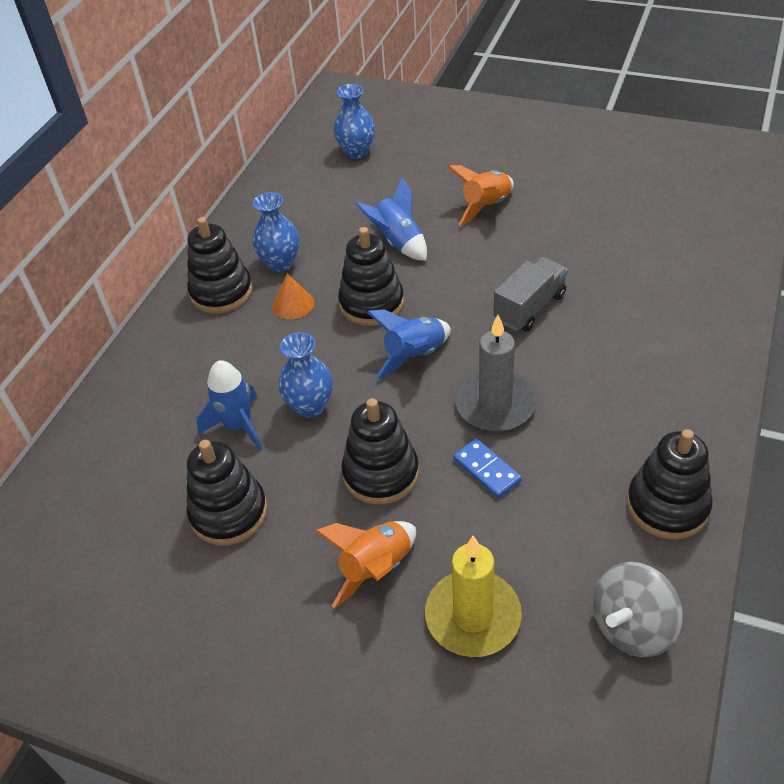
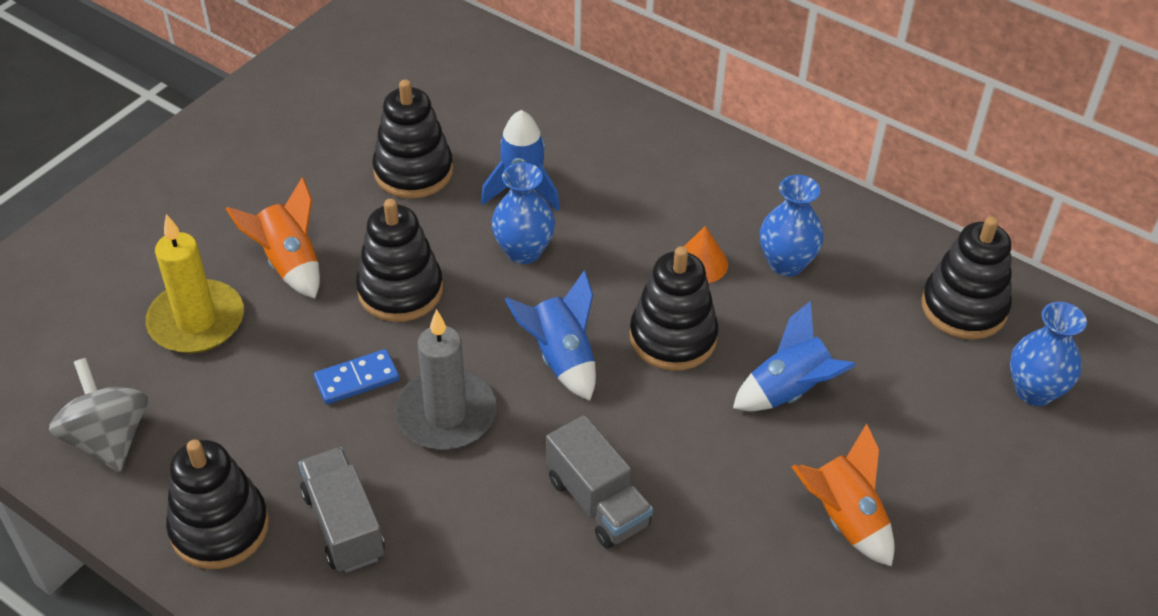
camera: 100 degrees right, 0 degrees up
(221, 292) = (749, 203): black stacking toy -> black stacking toy (964, 307)
(621, 431) = (344, 525): none -> grey truck

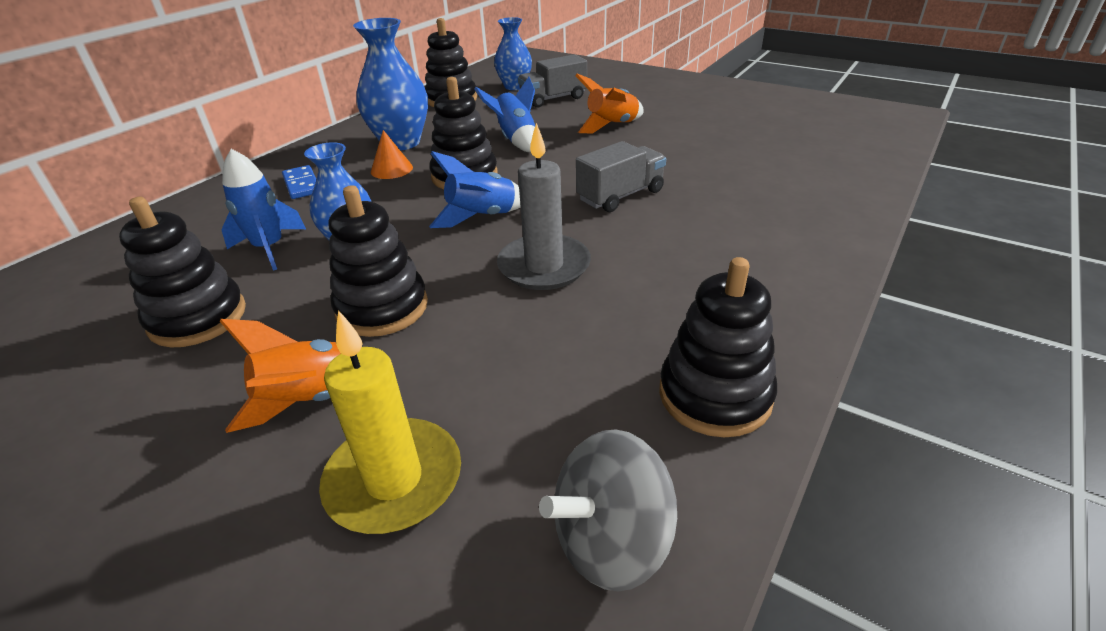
camera: 90 degrees left, 10 degrees down
(344, 525) = (680, 309): grey truck -> grey truck (553, 99)
(357, 379) = (502, 322): blue domino -> blue domino (302, 185)
(786, 263) = (401, 143): blue vase -> blue vase, size x1.51

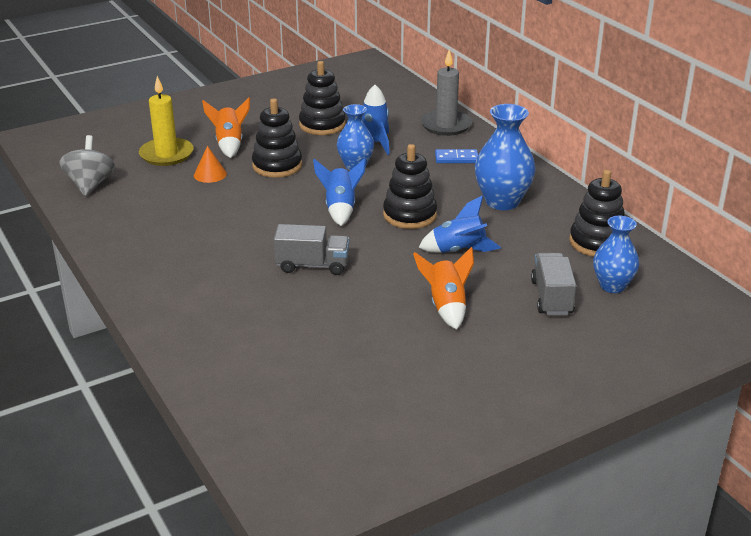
camera: 115 degrees right, 5 degrees down
(391, 169) = (451, 191): orange cone -> orange cone (210, 174)
(544, 266) = (261, 215): grey candle -> grey candle (446, 125)
(620, 196) = (312, 265): grey truck -> grey truck turned 75 degrees counterclockwise
(714, 395) = (115, 227): black stacking toy -> none

